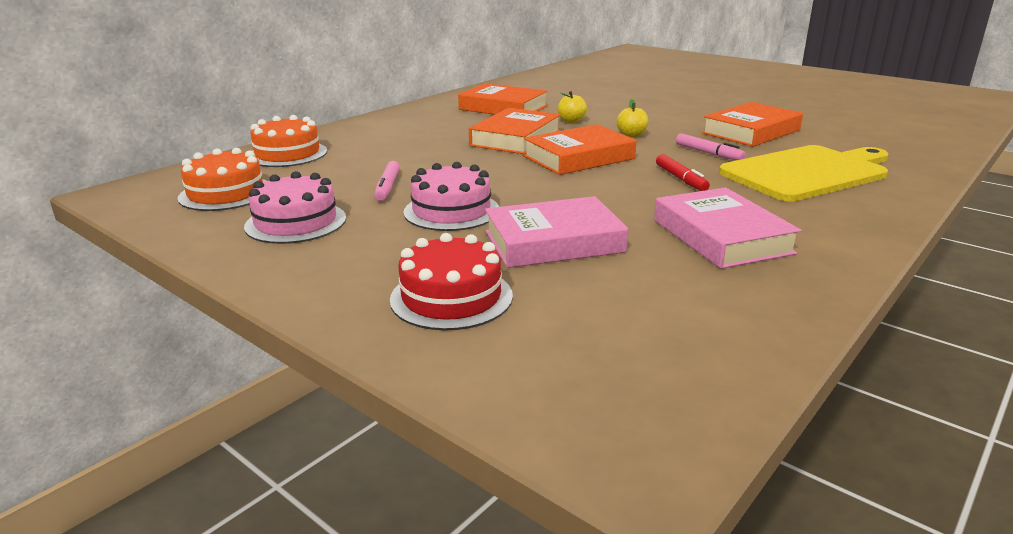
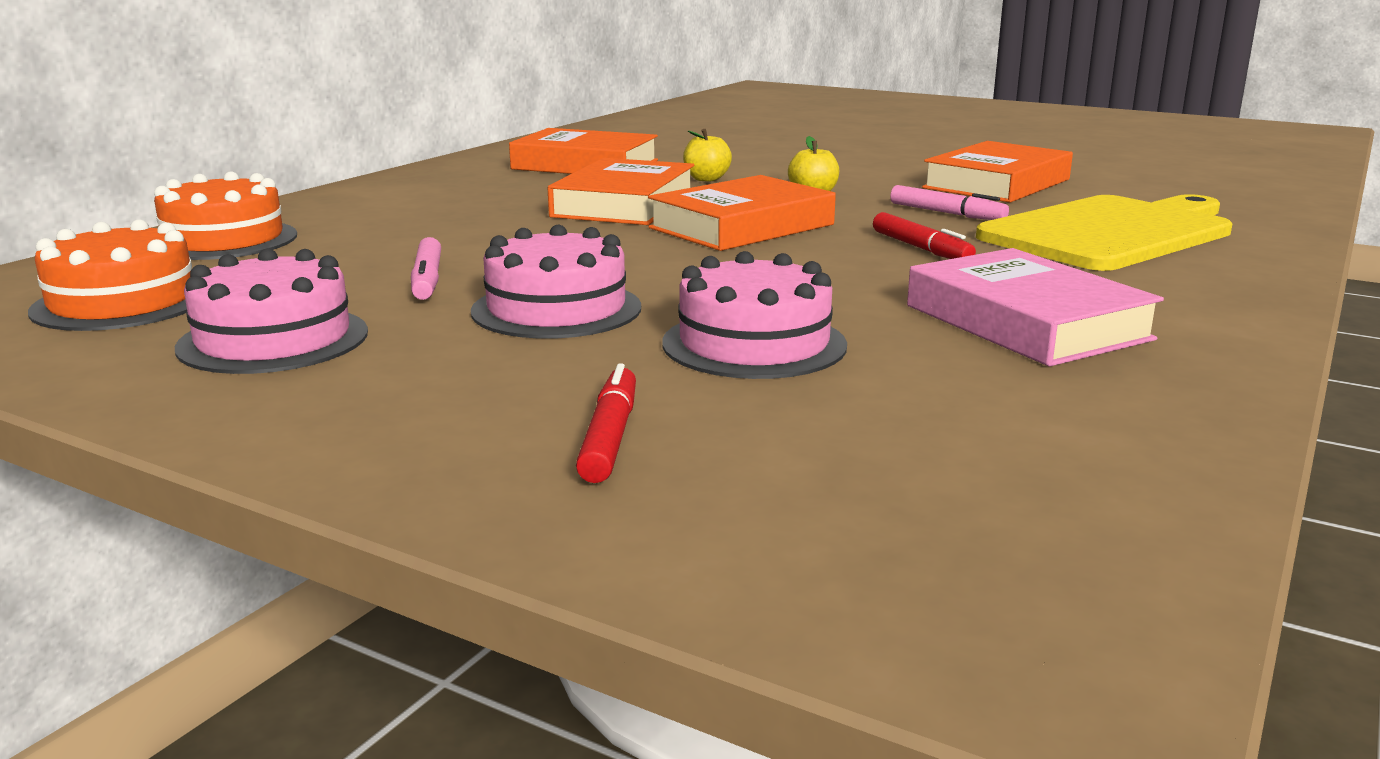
camera: 10 degrees left, 5 degrees down
(451, 297) = (609, 437): red cake -> red marker
(553, 241) = (754, 344): pink book -> pink cake

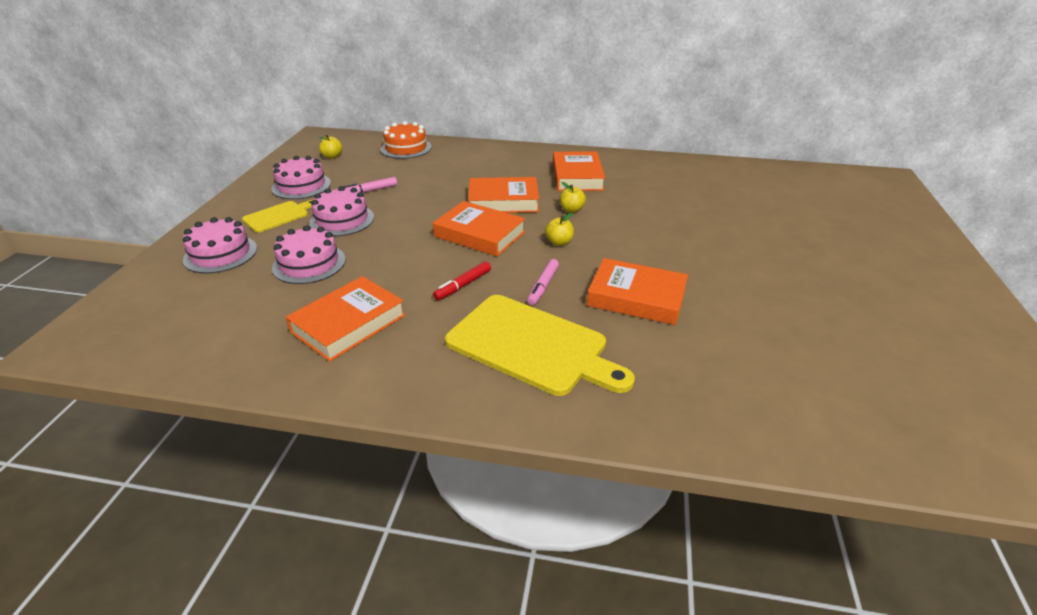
camera: 70 degrees right, 15 degrees up
(122, 302) = (332, 156): orange cake -> yellow apple
(442, 368) = (278, 216): none -> yellow cutting board
(609, 437) = (220, 254): red marker -> pink cake
(1026, 322) = (348, 323): pink book -> orange book

